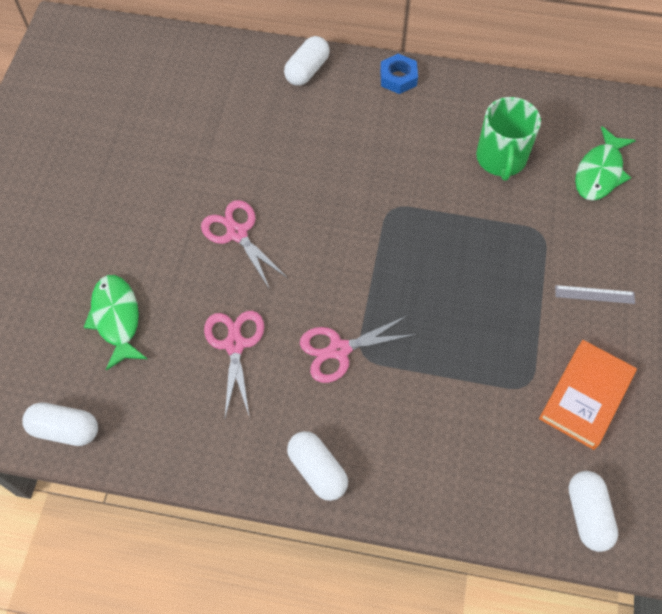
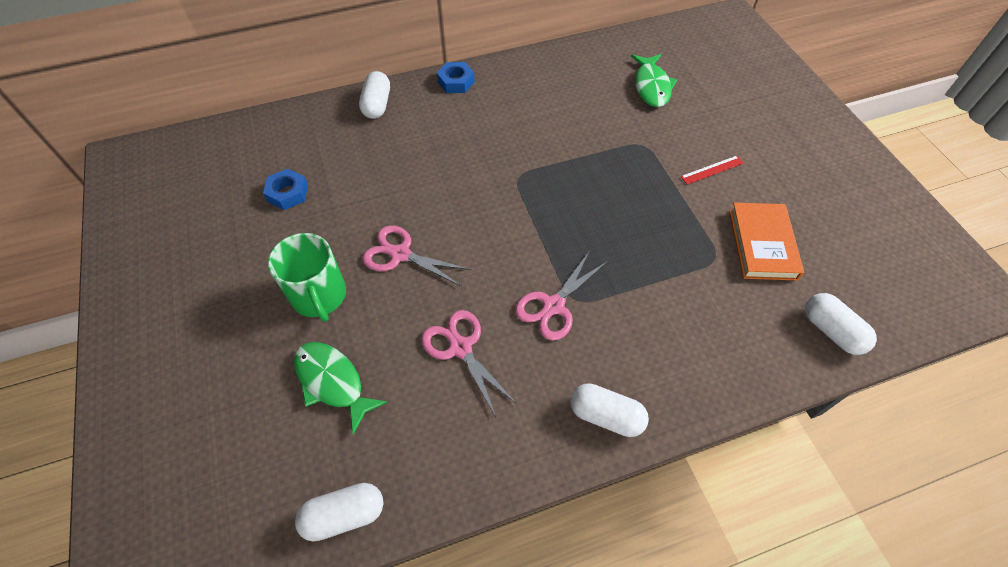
camera: 30 degrees left, 5 degrees down
(177, 127) = (288, 193): none -> blue nut
(501, 159) = (575, 106): green mug -> green mug (319, 296)
(594, 294) = (712, 170): grey ruler -> red ruler

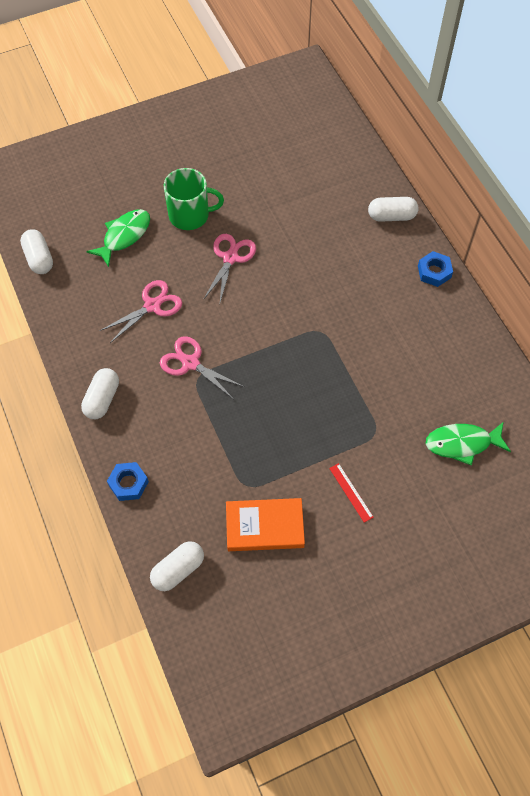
camera: 85 degrees right, 5 degrees up
(288, 193) = (282, 176): blue nut -> blue nut (128, 483)
(319, 296) = (190, 215): green mug -> green mug turned 150 degrees counterclockwise

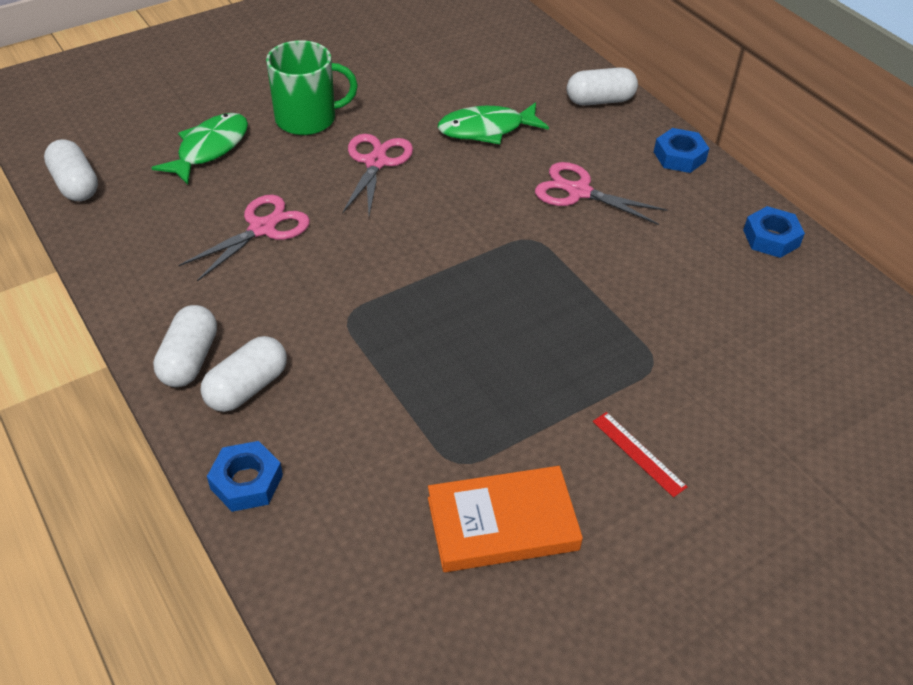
camera: 10 degrees left, 15 degrees down
(178, 570) = (355, 616): white capsule -> white capsule (247, 387)
(190, 363) = (334, 297): pink scissors -> pink scissors (579, 192)
(462, 443) = (795, 364): green fish -> green fish (486, 129)
(476, 346) = (771, 238): none -> blue nut

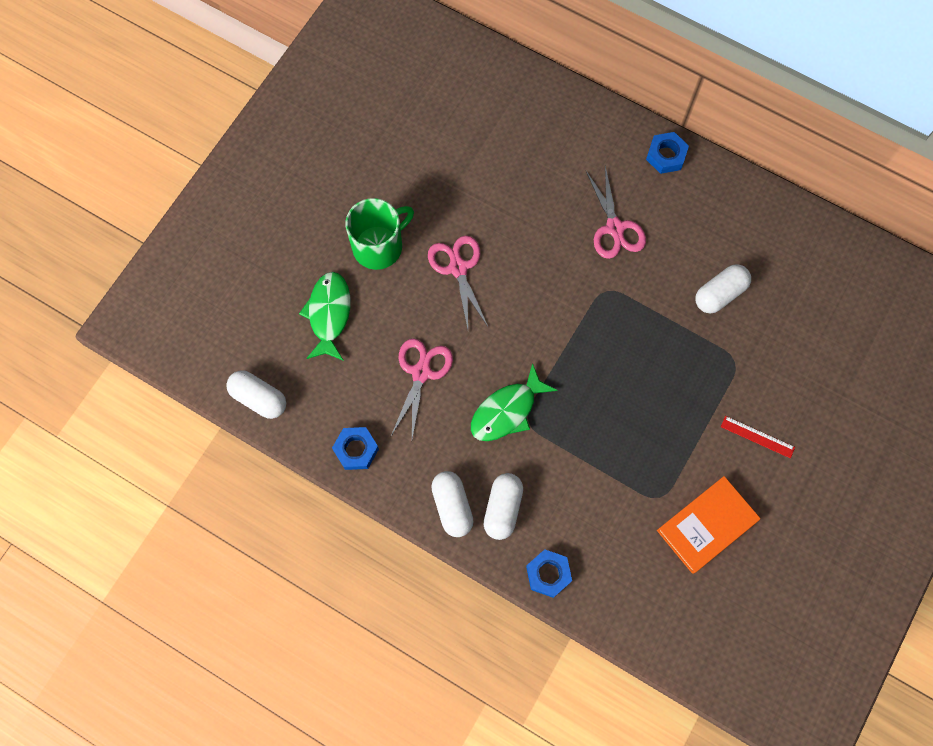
camera: 25 degrees left, 25 degrees up
(486, 129) = (516, 193): green fish -> green fish (507, 411)
(579, 192) = (615, 228): pink scissors -> pink scissors turned 105 degrees counterclockwise
(599, 100) = (581, 119): white capsule -> white capsule (719, 294)
(771, 238) = (760, 211): blue nut -> blue nut (356, 450)

